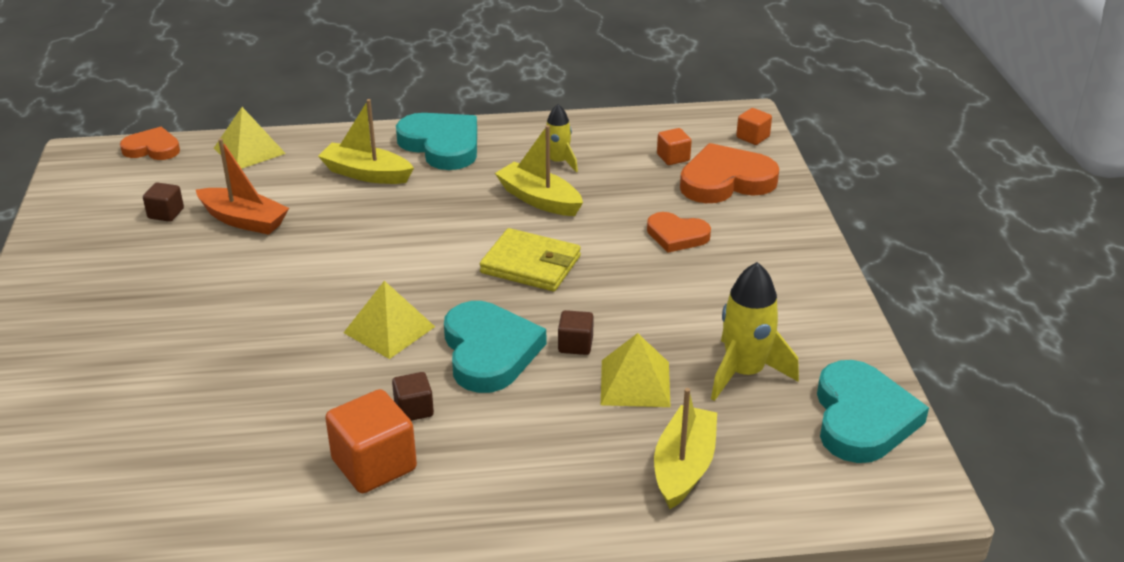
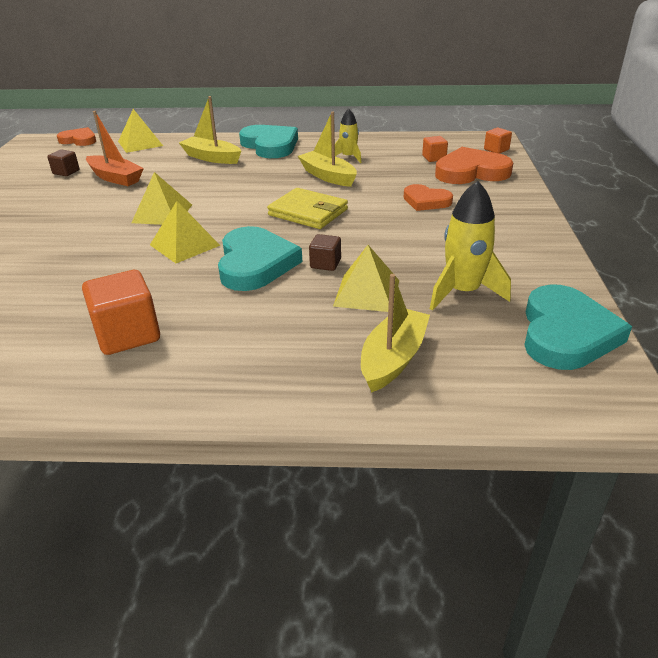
camera: 10 degrees right, 0 degrees up
(338, 280) = (162, 213): none -> yellow pyramid
(414, 409) = (178, 298): brown cube -> none

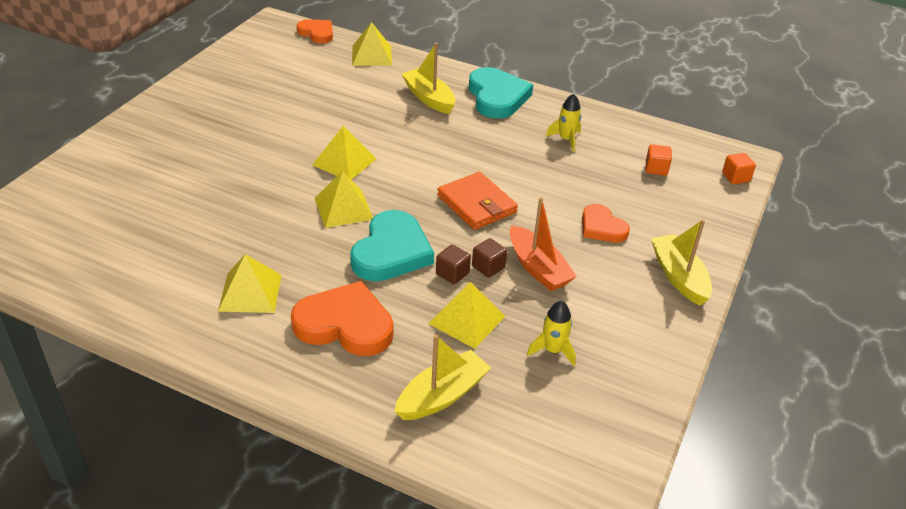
camera: 20 degrees right, 5 degrees up
(66, 172) = (286, 77): brown cube -> brown cube (488, 267)
(115, 178) = (326, 100): orange boat -> orange boat (538, 268)
(128, 335) = (250, 292): orange cube -> yellow pyramid
(308, 212) = (476, 204): yellow wallet -> orange wallet
(328, 176) = (527, 161): yellow boat -> yellow boat (679, 277)
(463, 292) = (553, 350): yellow rocket -> yellow rocket, size x0.61
(471, 172) = (680, 202): orange heart -> orange heart (345, 325)
(566, 333) = (610, 428): turquoise heart -> none

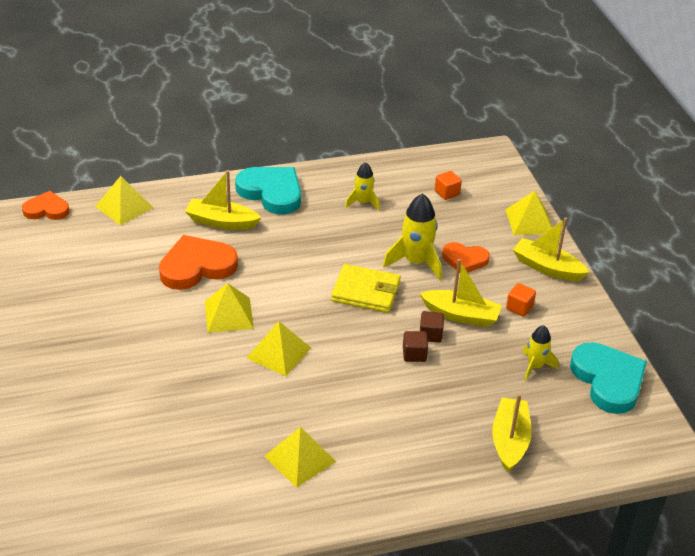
camera: 40 degrees left, 0 degrees up
(345, 325) = (393, 437): orange heart -> orange heart (197, 266)
(391, 252) = (355, 364): turquoise heart -> turquoise heart (608, 380)
(467, 319) = (462, 380): yellow pyramid -> yellow pyramid (529, 221)
(476, 204) = (366, 292): orange wallet -> yellow wallet
(538, 268) = (461, 315): orange boat -> yellow boat
(552, 206) = (416, 262): none -> yellow rocket
(735, 177) = (501, 171): orange cube -> orange cube (519, 307)

